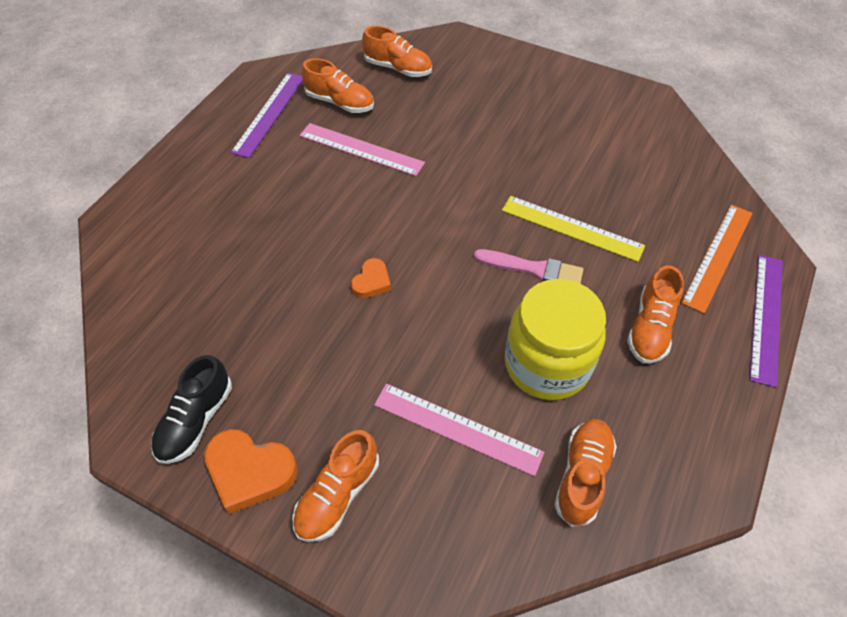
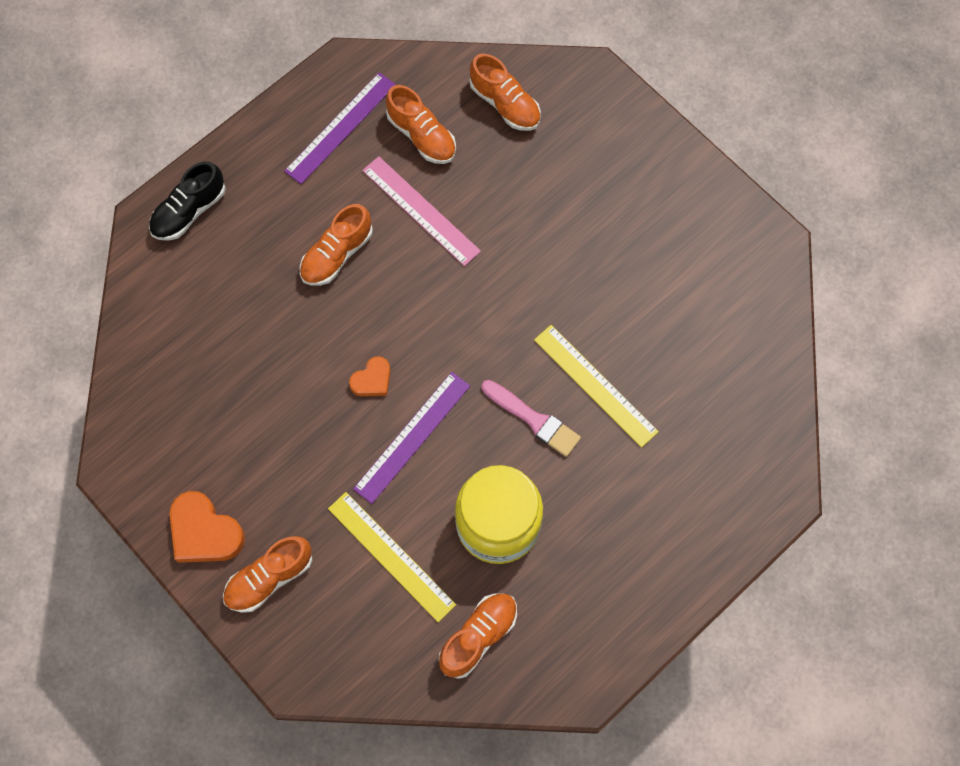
camera: 20 degrees right, 15 degrees up
(196, 420) = (172, 468): black shoe -> black shoe (189, 211)
(457, 428) = (391, 556): pink ruler -> yellow ruler
(650, 328) = (613, 522): orange shoe -> orange shoe (336, 254)
(718, 256) = (726, 469): orange ruler -> none
(766, 317) = (732, 550): purple ruler -> purple ruler (412, 437)

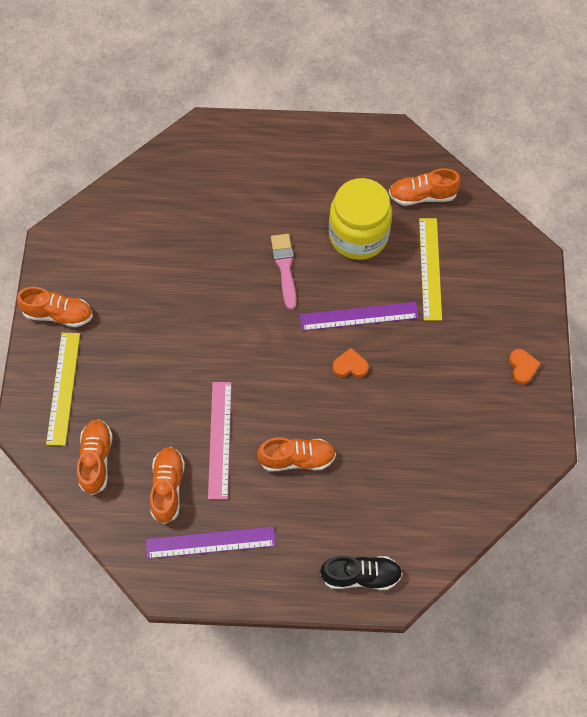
camera: 135 degrees left, 5 degrees down
(204, 532) = (522, 367): orange heart -> orange heart, size x0.58
(269, 578) = (506, 313): orange shoe -> orange shoe (58, 314)
(595, 385) = (233, 255): yellow ruler -> yellow ruler (63, 388)

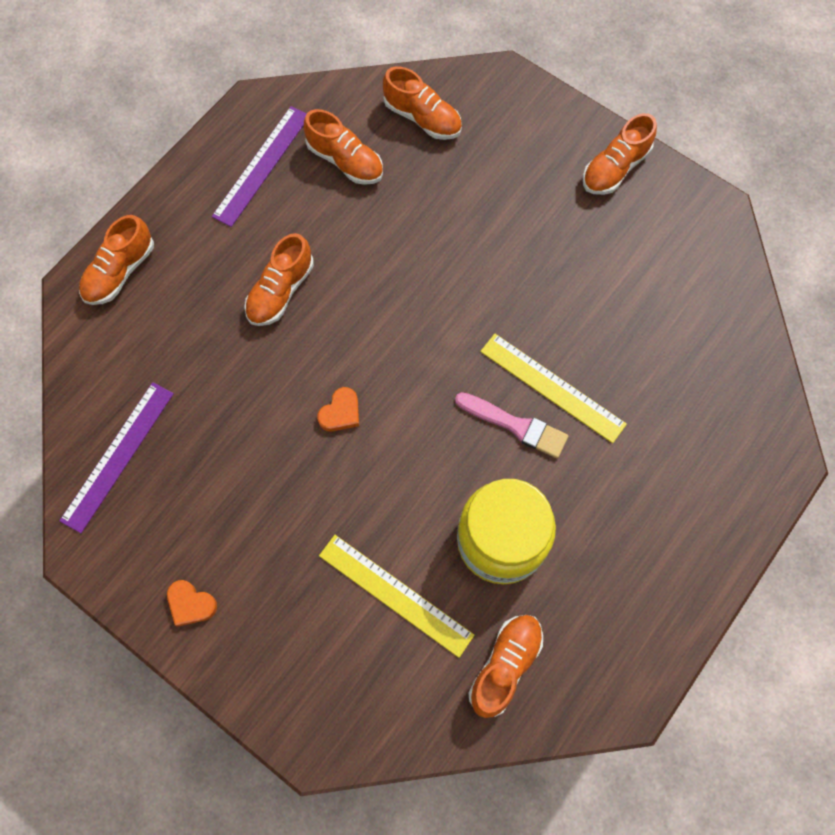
camera: 125 degrees right, 5 degrees up
(63, 388) = (523, 130): yellow ruler -> yellow ruler (552, 387)
(220, 439) = (358, 234): pink ruler -> none
(359, 316) = (393, 464): purple ruler -> purple ruler (118, 456)
(361, 575) = (120, 272): black shoe -> orange shoe

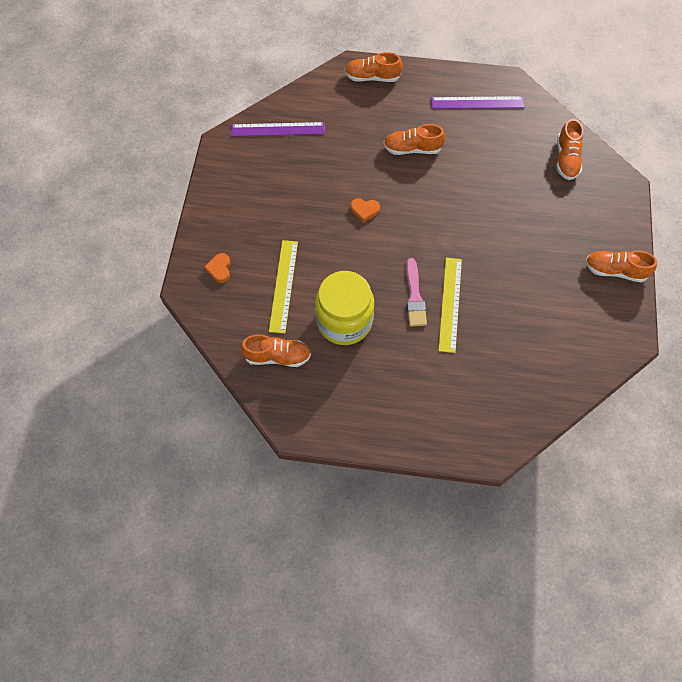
camera: 60 degrees right, 5 degrees down
(191, 604) = (224, 199): orange heart -> orange heart (219, 269)
(345, 161) = (510, 138): orange shoe -> none

